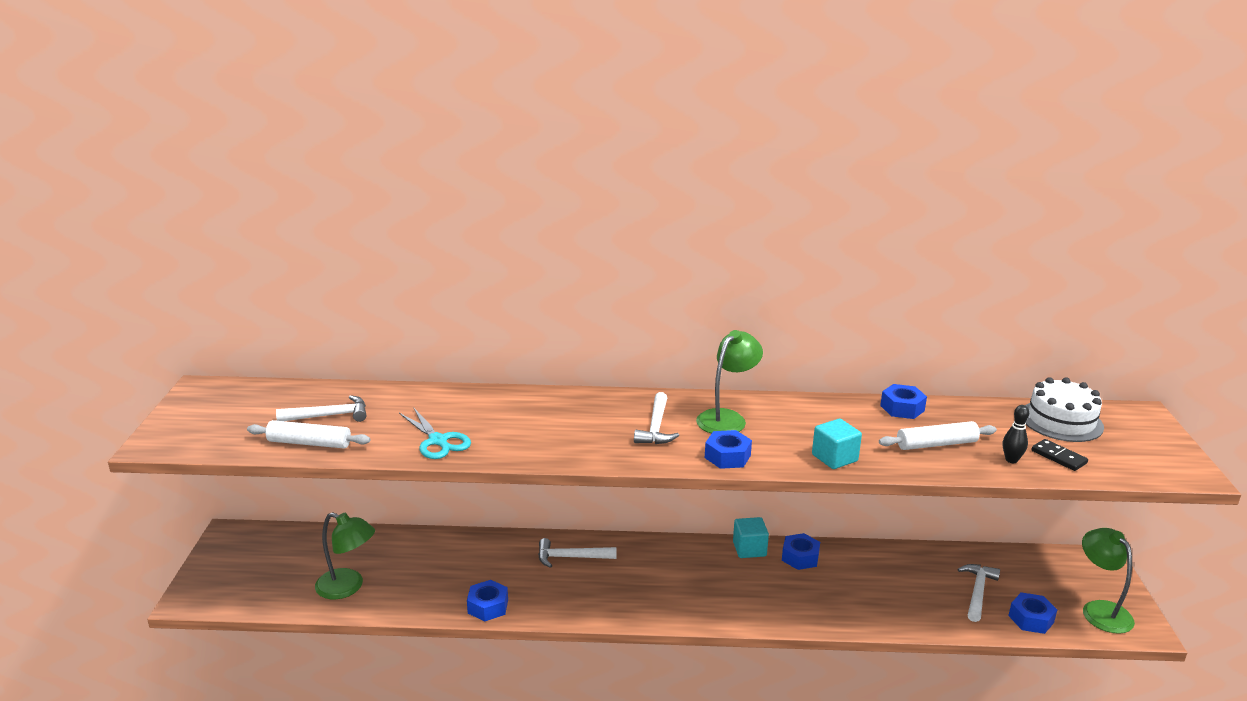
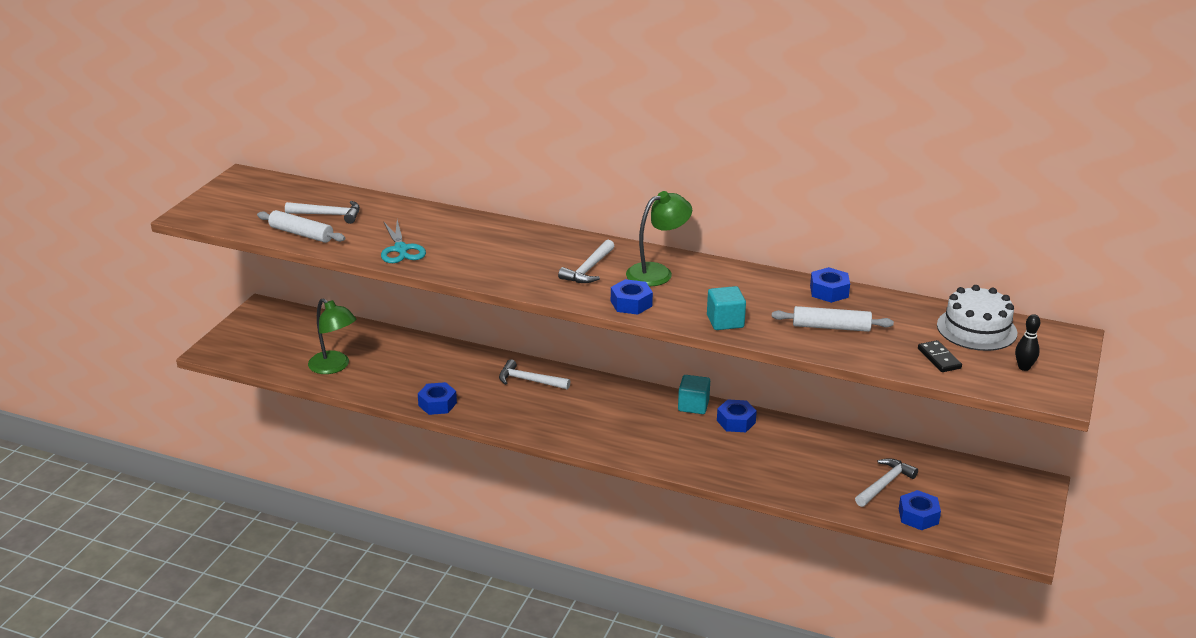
camera: 20 degrees right, 5 degrees up
(1011, 460) = (889, 352): black bowling pin -> black bowling pin (1024, 367)
(1100, 610) = (996, 524): green lamp -> none

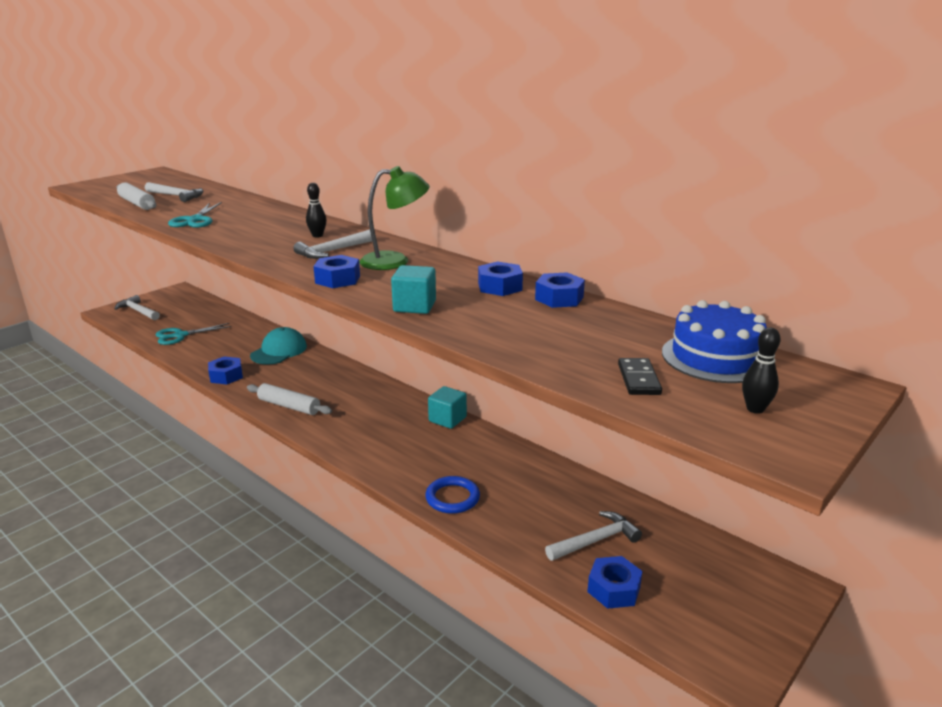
camera: 20 degrees right, 5 degrees down
(334, 367) = (180, 335): green lamp -> turquoise scissors
(463, 365) = (279, 351): none -> turquoise cap
(529, 380) = (320, 372): white hammer -> white hammer (138, 311)
(551, 251) = (317, 236): none -> black bowling pin
(736, 421) = (477, 441): blue nut -> blue nut (499, 287)
(752, 476) = (452, 498): none -> blue ring
(831, 327) = (529, 328): white rolling pin -> white rolling pin (289, 406)
(976, 329) = (715, 357): white cake -> blue cake

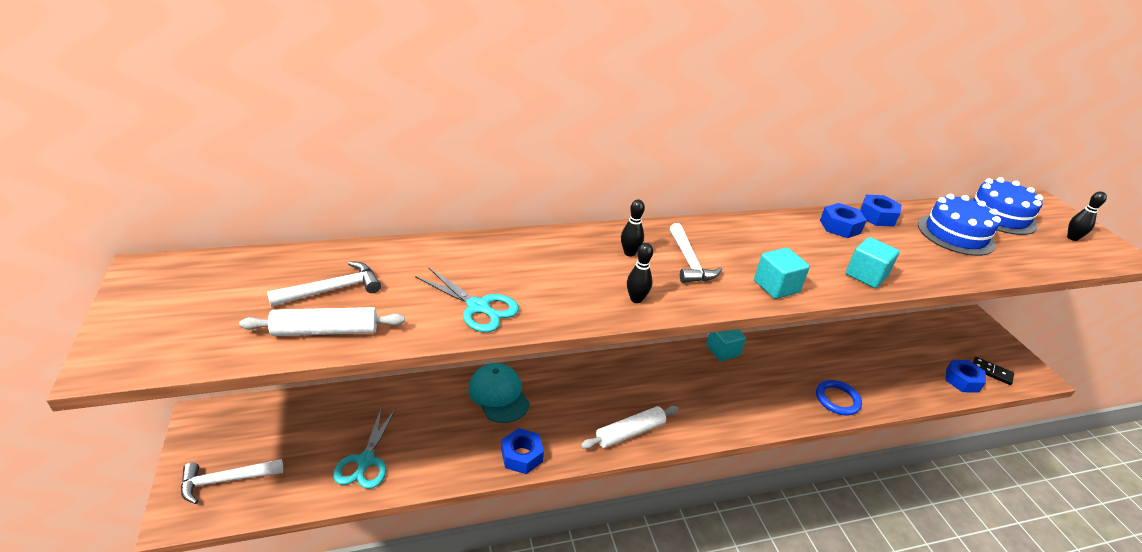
camera: 60 degrees left, 10 degrees up
(255, 247) = (636, 299): none -> black bowling pin
(337, 279) = (776, 286): blue nut -> turquoise cube
(395, 261) = (744, 243): green lamp -> none
(595, 541) = (912, 362): white hammer -> none
(597, 337) = (955, 234): none -> blue cake
(639, 379) = (1027, 251): black domino -> black domino (991, 372)

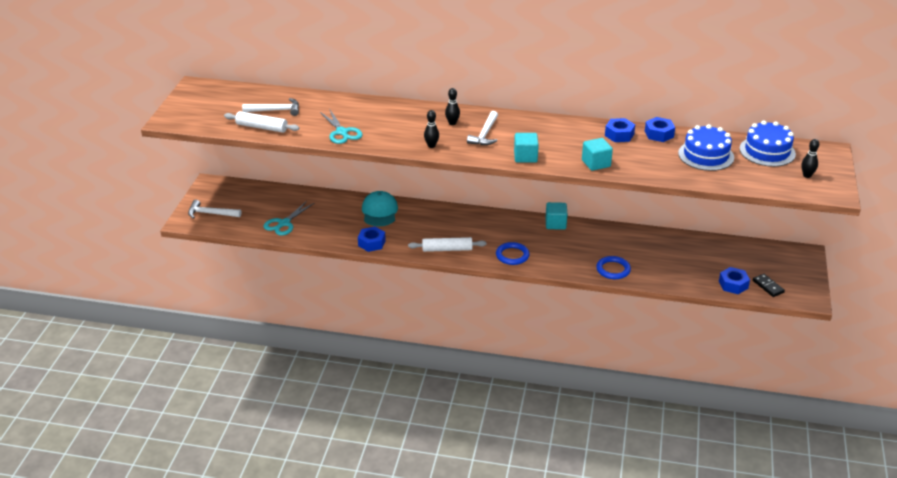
camera: 30 degrees right, 0 degrees up
(715, 415) = (512, 255): none -> blue ring

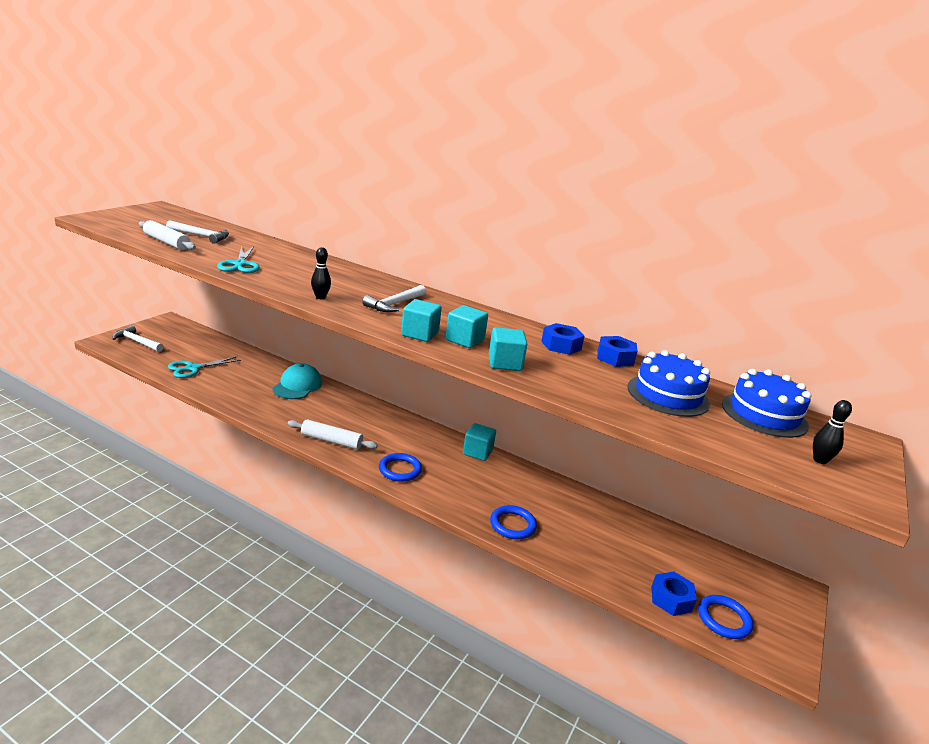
camera: 15 degrees right, 10 degrees down
(371, 243) = (258, 410): blue nut -> none
(452, 123) = (369, 287): black bowling pin -> none
(557, 152) = (464, 340): none -> turquoise cube
(768, 286) = (724, 619): black domino -> blue ring

